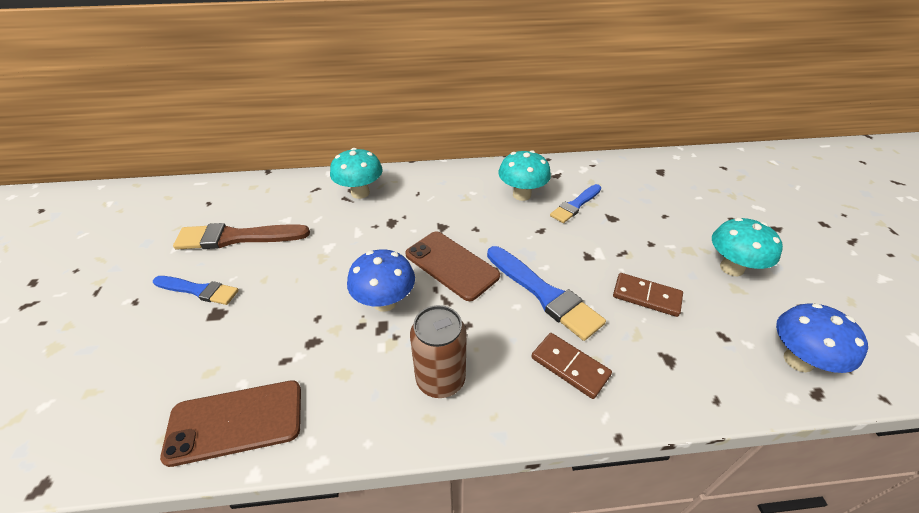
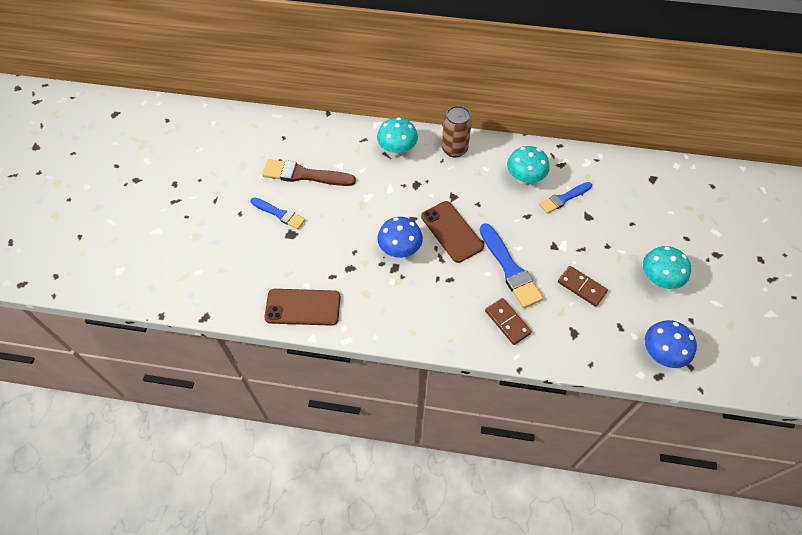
camera: 15 degrees right, 15 degrees up
(440, 379) = (424, 311): brown can -> brown can (454, 149)

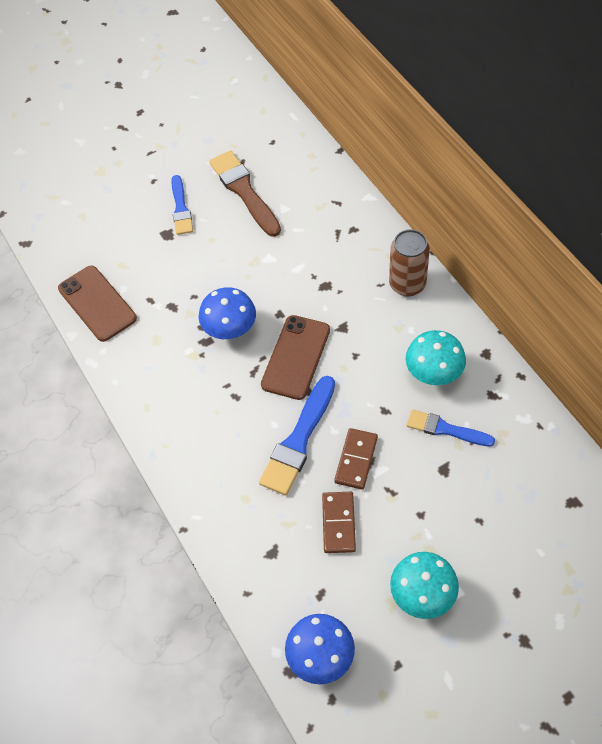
camera: 55 degrees right, 0 degrees up
(397, 151) = (352, 239): turquoise mushroom -> none
(507, 322) = (230, 482): brown domino -> brown domino (356, 460)

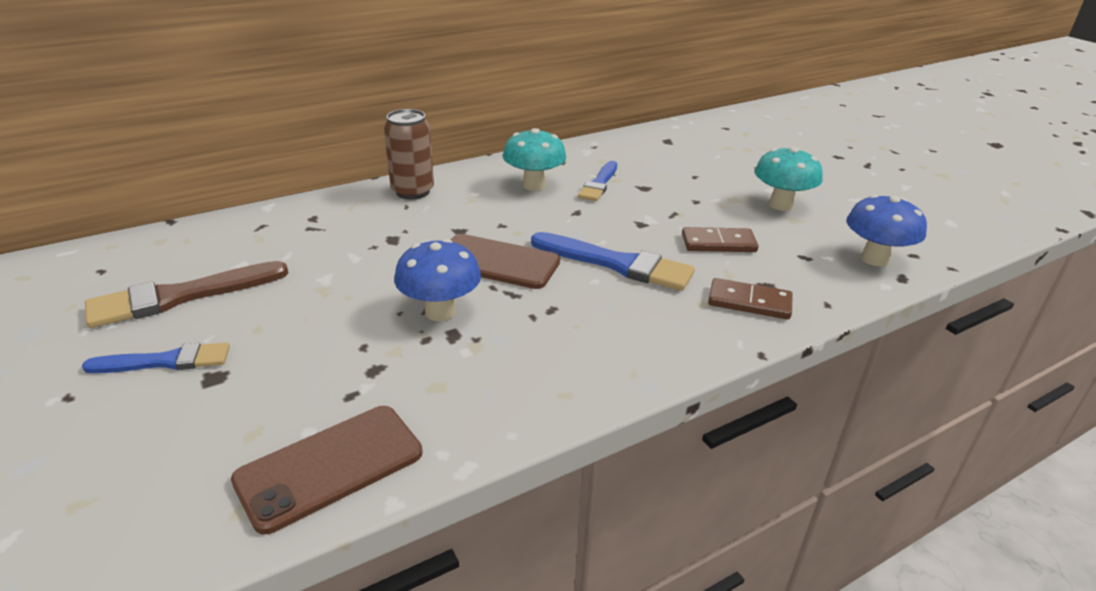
camera: 95 degrees left, 25 degrees down
(356, 460) = (639, 230): brown domino -> brown domino (749, 302)

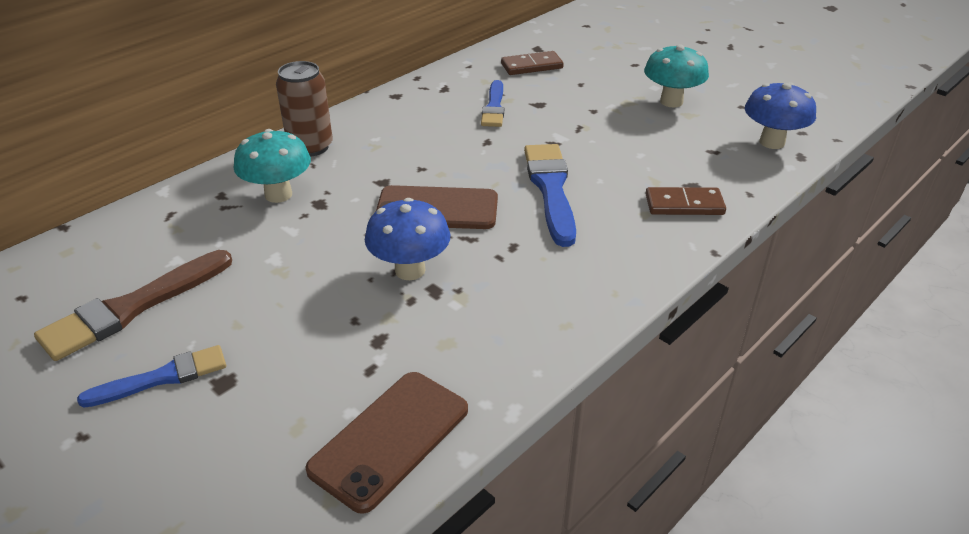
camera: 15 degrees left, 5 degrees up
(534, 185) = (431, 119): turquoise mushroom -> turquoise mushroom (278, 194)
(617, 264) = (551, 189): blue brush -> blue brush turned 105 degrees counterclockwise
(718, 243) = (633, 151): brown domino -> brown domino (532, 66)

